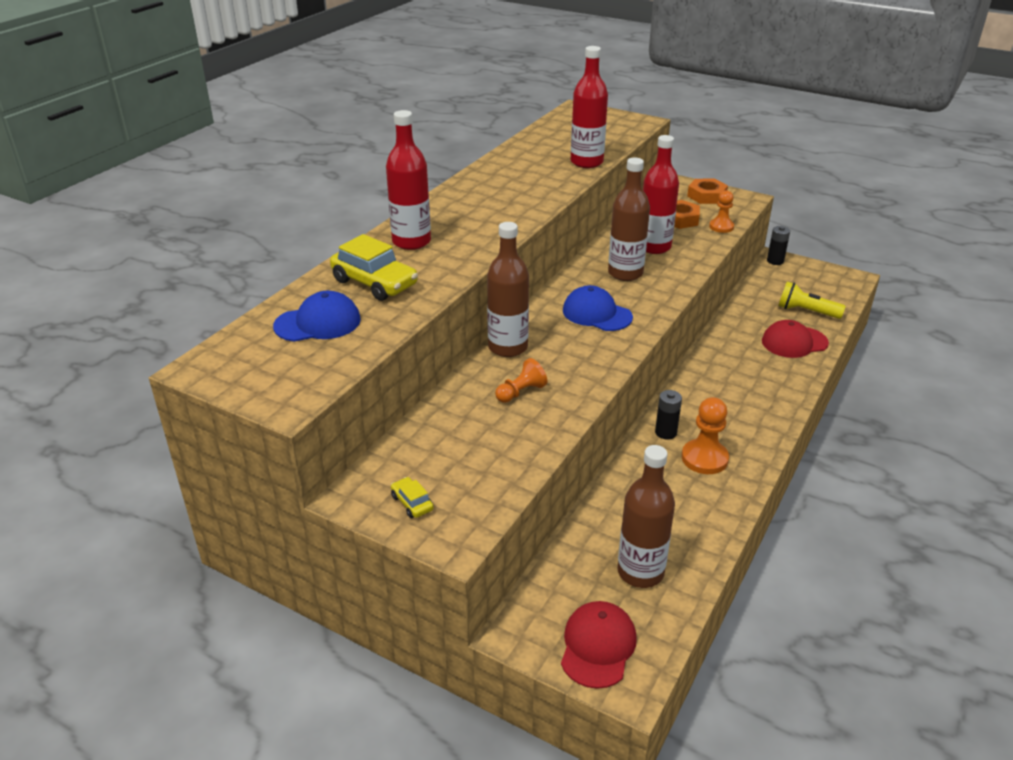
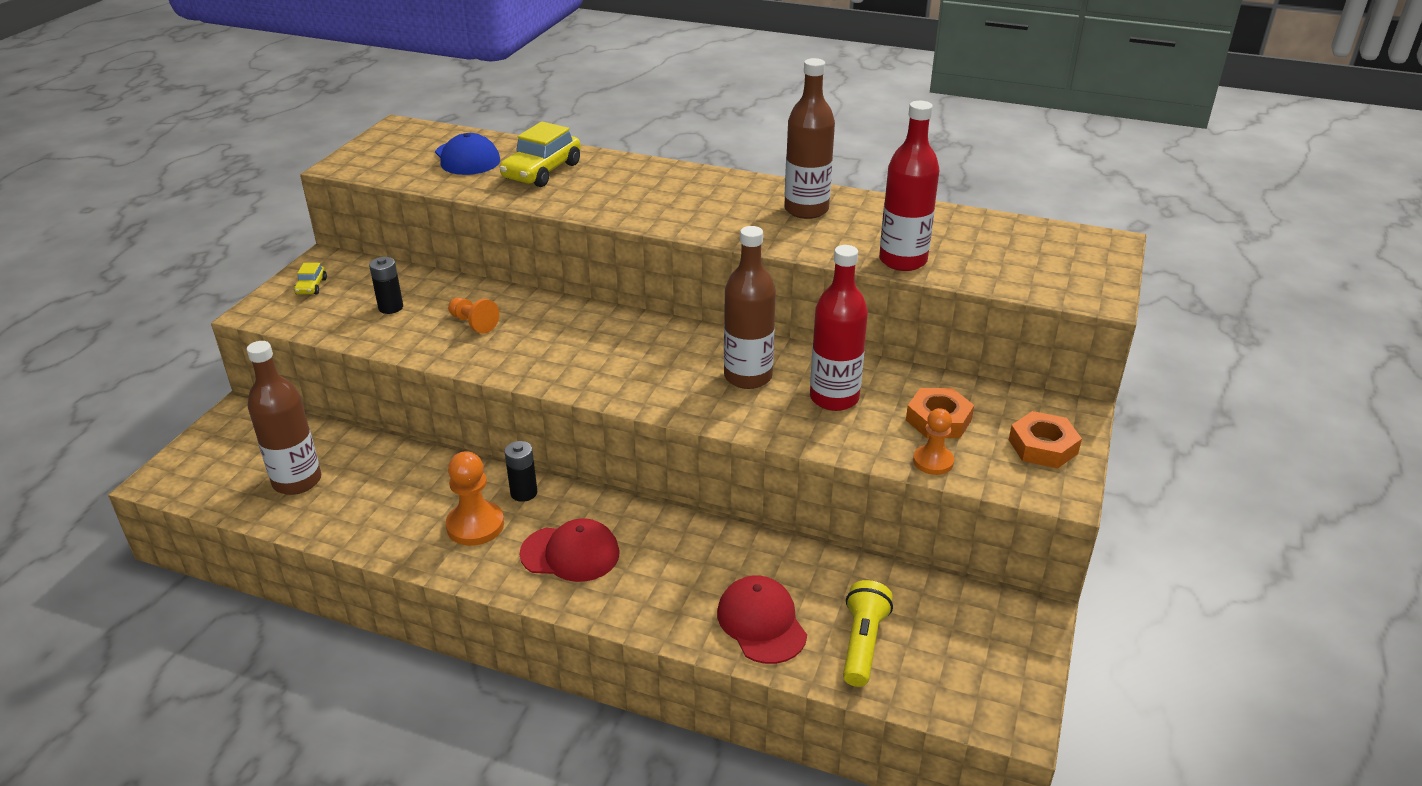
camera: 80 degrees right, 0 degrees up
(411, 242) = (632, 177): red bottle -> none
(412, 503) = (311, 286): yellow car -> yellow car turned 135 degrees clockwise
(508, 347) = (557, 308): brown bottle -> brown bottle (806, 210)
(597, 314) = (639, 360): blue cap -> none
(598, 646) = (210, 459): red cap -> red cap (570, 553)
(775, 261) = (1025, 612): black battery -> black battery (391, 307)

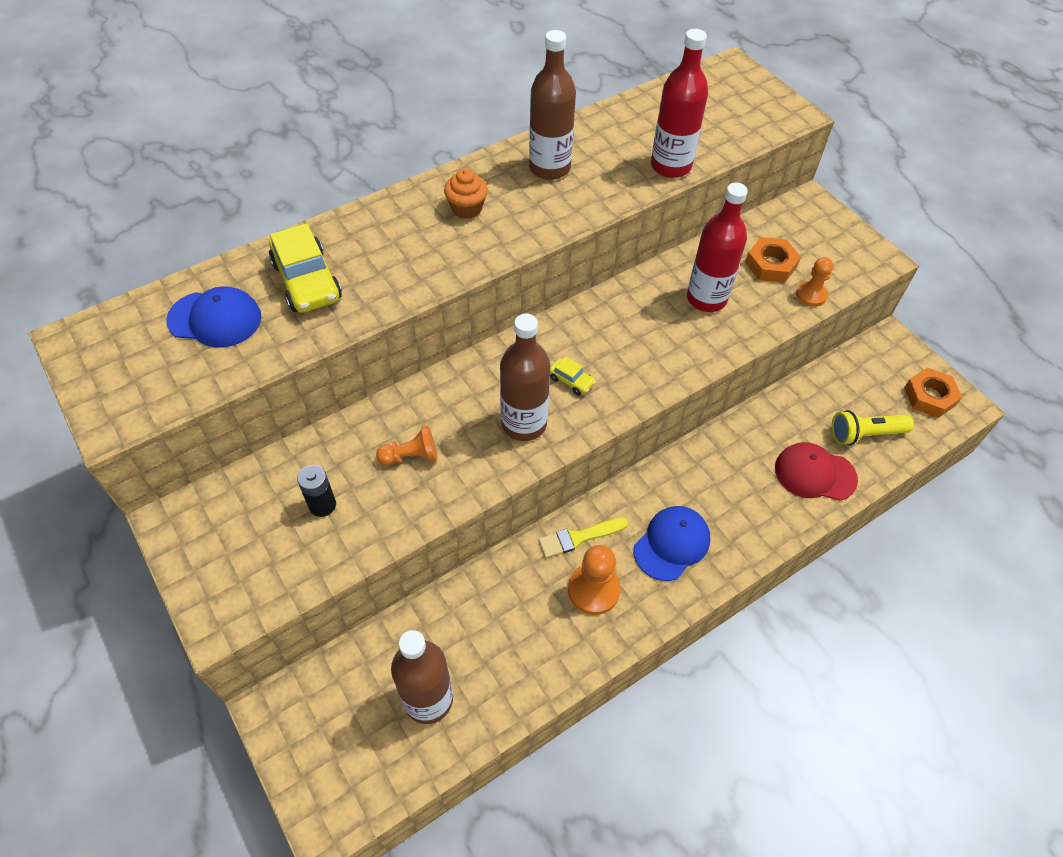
camera: 55 degrees left, 20 degrees up
(311, 286) = (215, 554): yellow car -> yellow car (571, 380)
(524, 493) = (578, 538): black battery -> yellow brush
(570, 553) = (672, 544): red cap -> blue cap
(703, 196) = (467, 208): none -> orange cupcake
(748, 377) = (643, 327): brown bottle -> brown bottle (524, 424)
(862, 644) = (865, 434): yellow flashlight -> yellow flashlight turned 60 degrees counterclockwise
(1043, 446) = (833, 237): orange nut -> orange nut (929, 396)

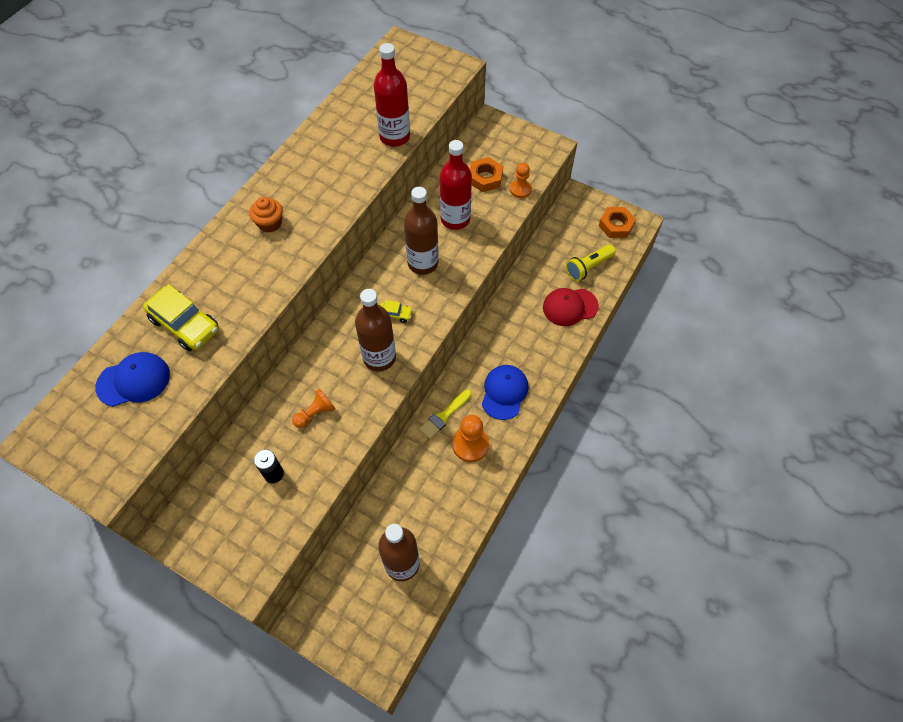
camera: 25 degrees left, 5 degrees up
(549, 168) = (312, 170): brown bottle -> brown bottle (423, 263)

